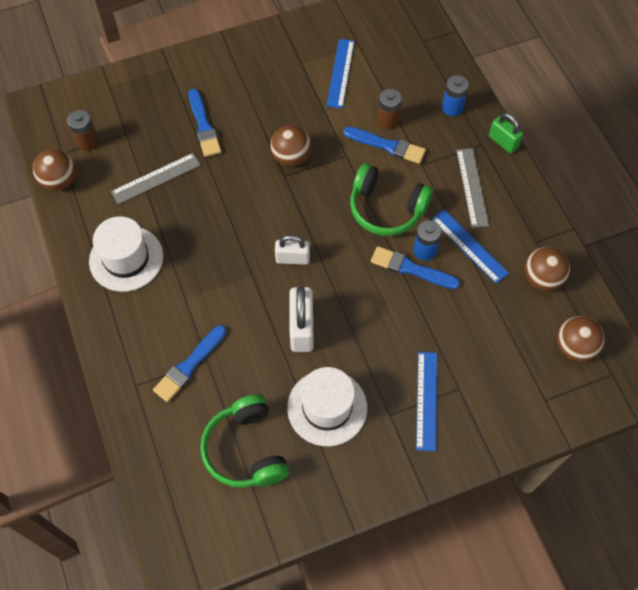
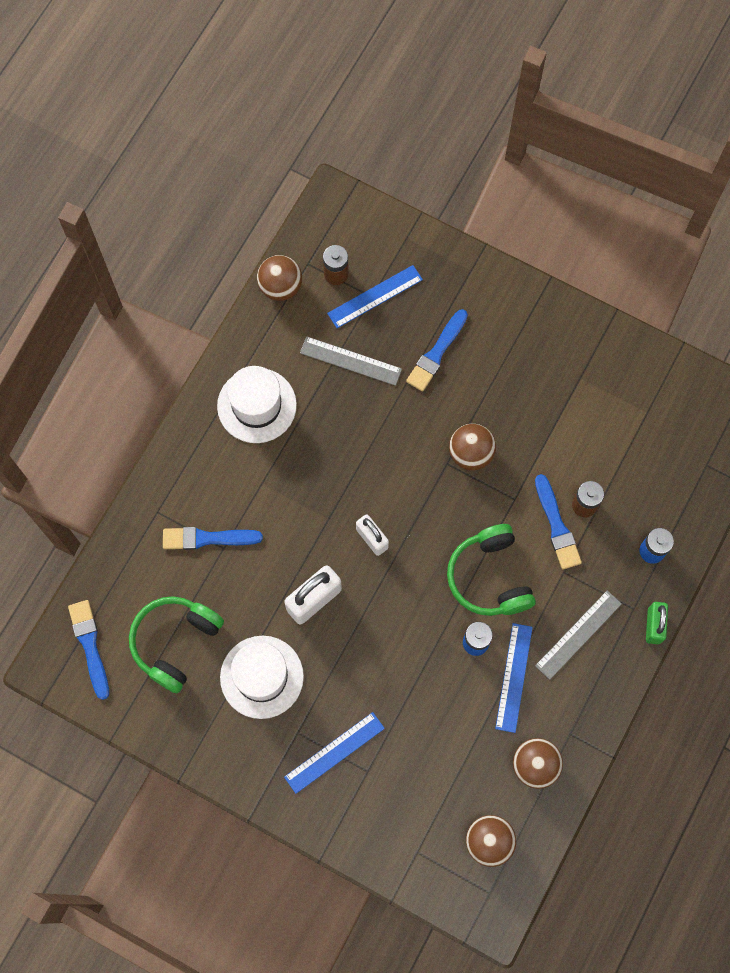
camera: 50 degrees right, 10 degrees up
(340, 73) = (600, 421): blue ruler -> blue ruler (375, 296)
(411, 269) = (447, 645): blue brush -> blue brush (90, 645)

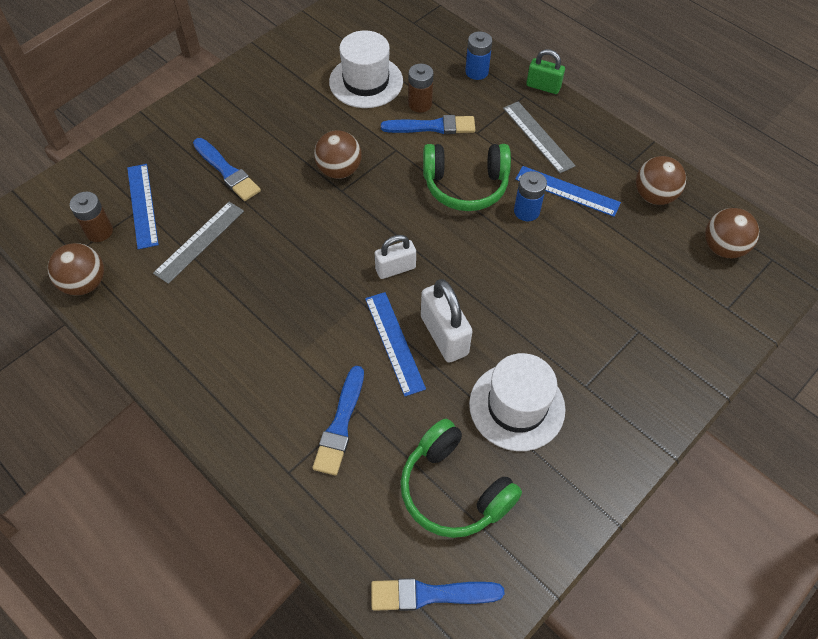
camera: 75 degrees left, 15 degrees down
(257, 405) = (207, 338): white hat -> white hat (366, 82)
(334, 752) = (614, 356): blue ruler -> blue ruler (394, 342)

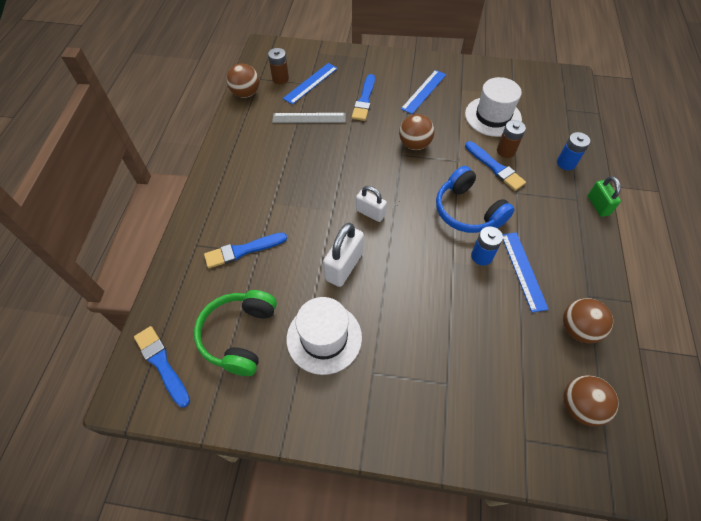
camera: 55 degrees right, 0 degrees up
(394, 342) = (318, 244): blue ruler -> blue ruler (424, 91)
(465, 185) = (467, 211): green headphones -> blue headphones
(538, 136) = (551, 227): grey ruler -> none

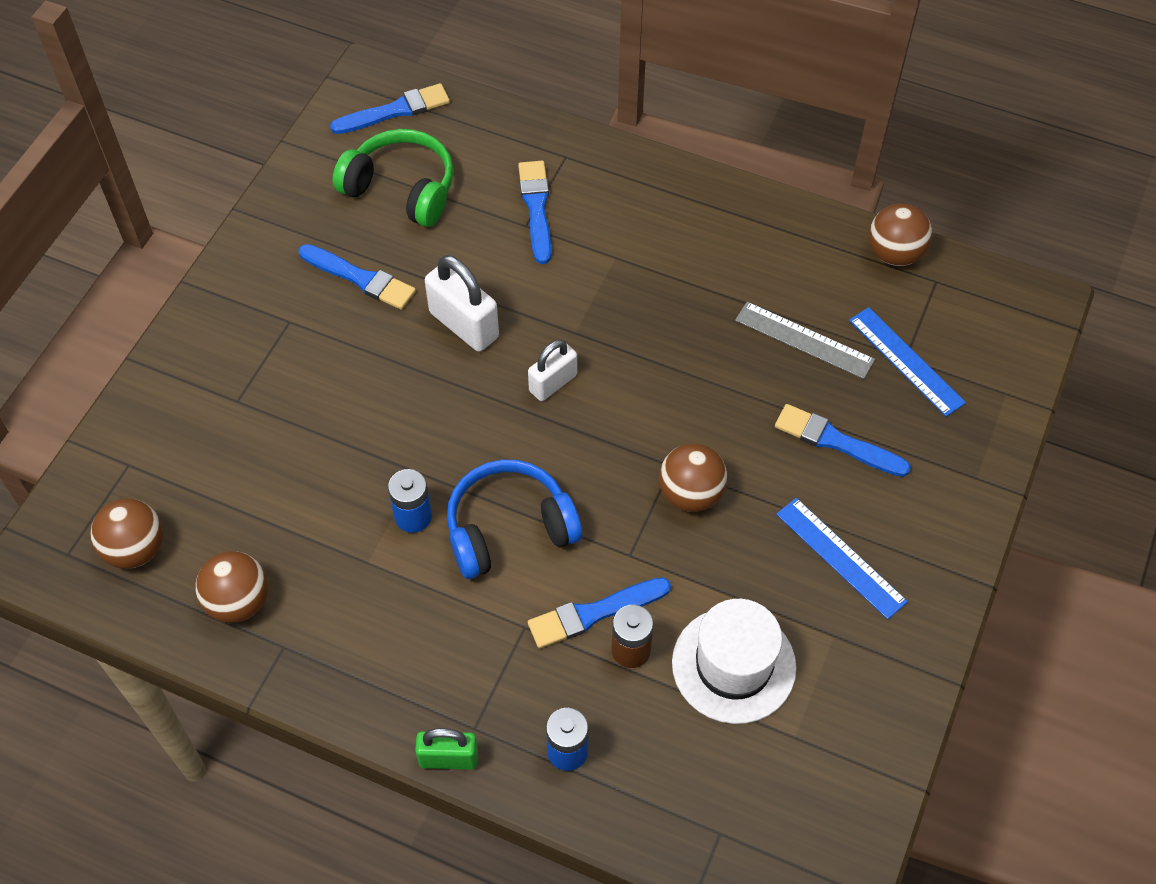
camera: 105 degrees right, 0 degrees up
(280, 79) = (929, 313): brown battery -> none
(309, 118) = (804, 340): grey ruler -> grey ruler turned 75 degrees counterclockwise
(324, 338) = (360, 278): white hat -> blue brush
(523, 270) = (364, 567): blue ruler -> none

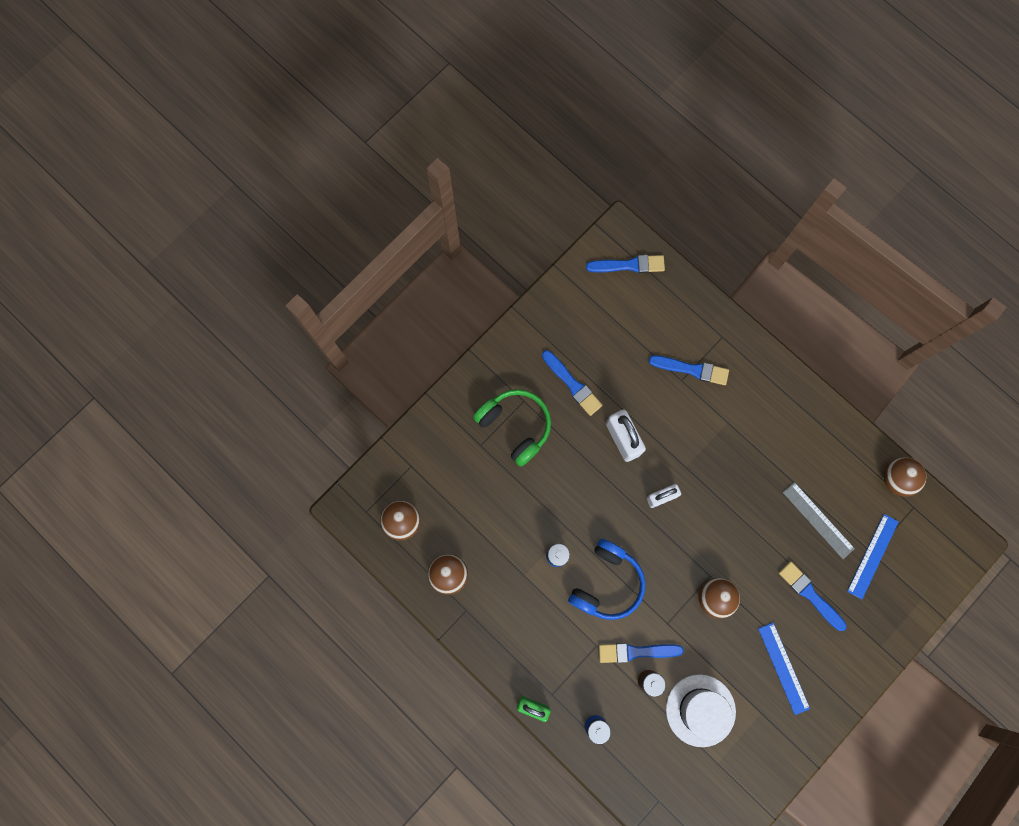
camera: 20 degrees right, 20 degrees up
(401, 189) = (615, 327): green headphones -> green headphones (515, 426)
(509, 529) = (607, 583): blue headphones -> blue headphones turned 120 degrees clockwise
(536, 208) = (692, 369): blue brush -> blue brush turned 90 degrees clockwise
(906, 361) = (872, 556): blue ruler -> blue ruler turned 45 degrees clockwise

